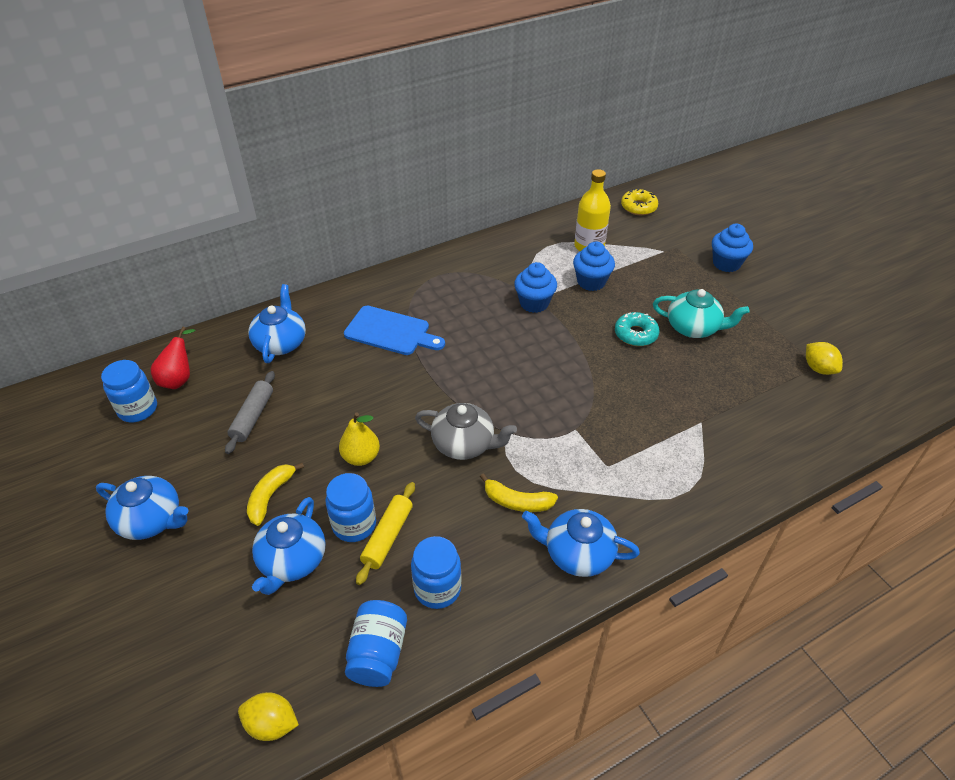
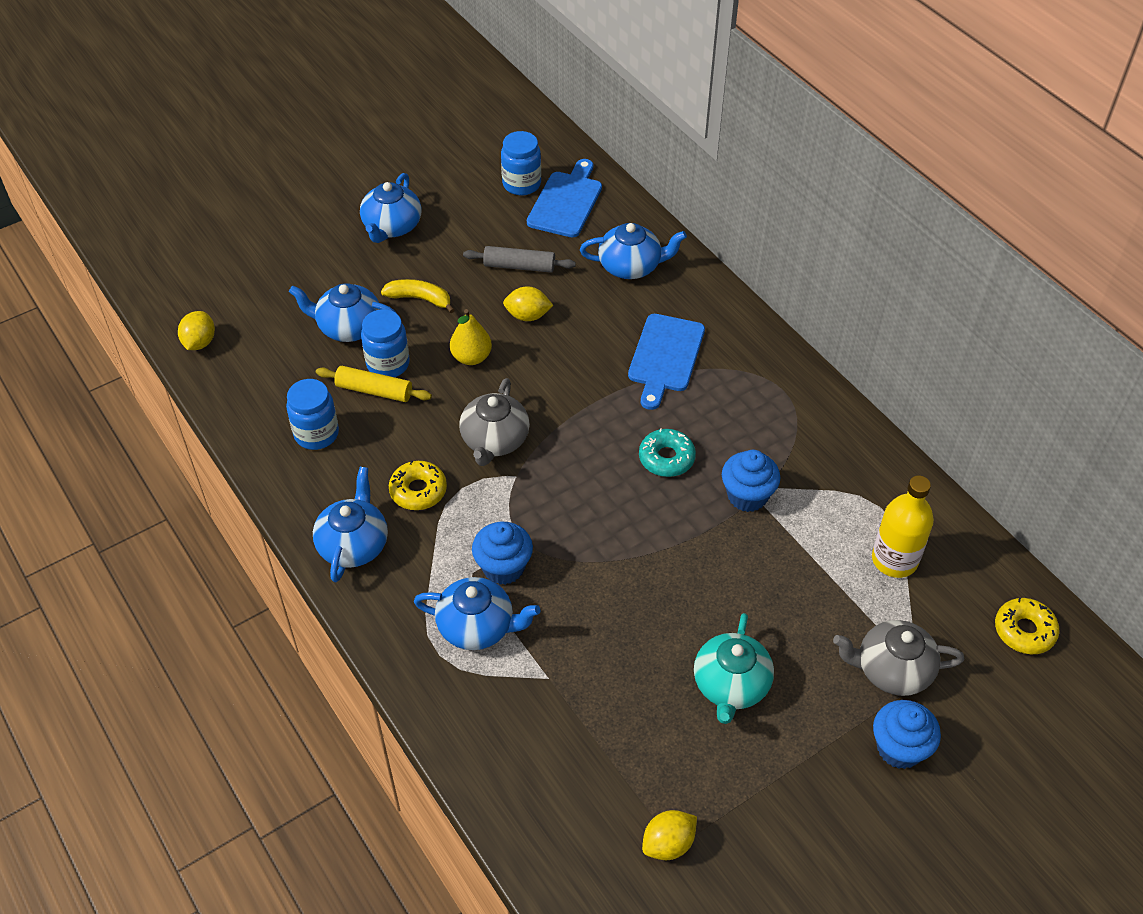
camera: 85 degrees right, 5 degrees up
(179, 379) = (566, 202): red pear -> blue cutting board
(319, 414) = (528, 316): none -> yellow lemon
(378, 653) = (255, 399): blue jar -> none
(517, 502) = (418, 491): yellow banana -> yellow donut
(591, 282) = (808, 561): blue cupcake -> blue cupcake (503, 567)
(635, 334) = (704, 612): turquoise donut -> turquoise donut (666, 458)
(659, 463) = (477, 626): none -> blue teapot
(672, 259) = (892, 670): none -> grey teapot

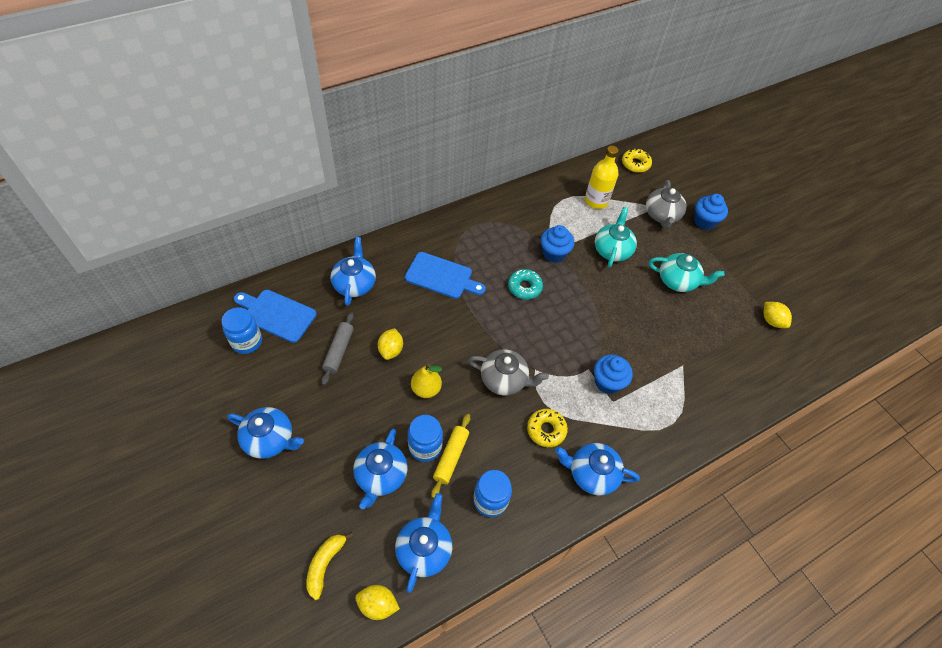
camera: 90 degrees left, 5 degrees up
(420, 299) = (359, 421): yellow banana -> yellow banana (325, 564)
(477, 626) = (651, 400): blue teapot -> blue teapot (424, 549)
(778, 582) = (612, 250): none -> turquoise teapot

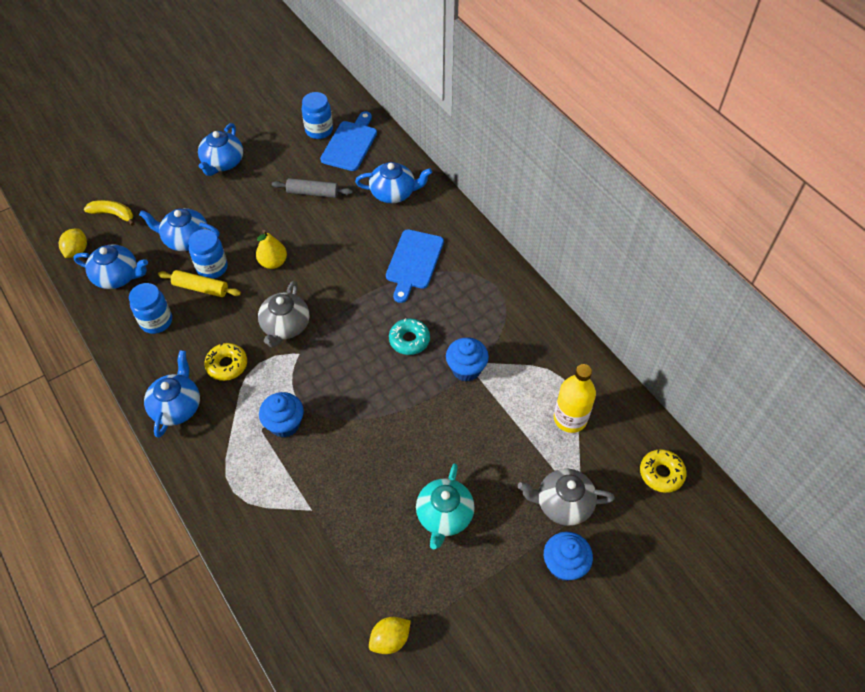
camera: 90 degrees right, 0 degrees up
(391, 350) = (316, 231): yellow lemon -> none
(612, 250) = (484, 436): turquoise teapot -> none

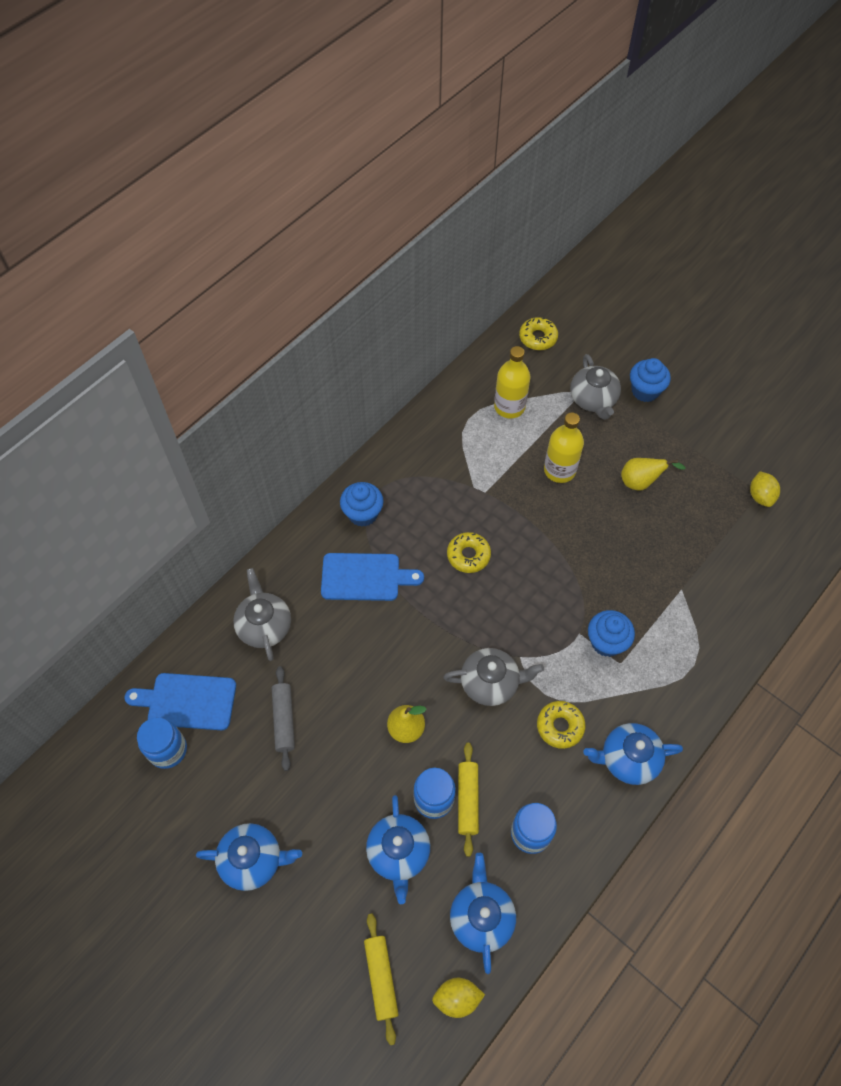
camera: 105 degrees left, 5 degrees up
(113, 214) = (381, 978): yellow banana -> yellow rolling pin
(390, 639) = (760, 496): yellow lemon -> yellow lemon turned 45 degrees clockwise
(393, 193) = (264, 625): blue teapot -> grey teapot
(409, 340) = (468, 555): turquoise donut -> yellow donut
(444, 516) = (641, 482): turquoise teapot -> yellow pear
(466, 369) = (486, 497): blue cupcake -> blue cupcake (363, 514)
(480, 442) = (559, 470): none -> yellow bottle

